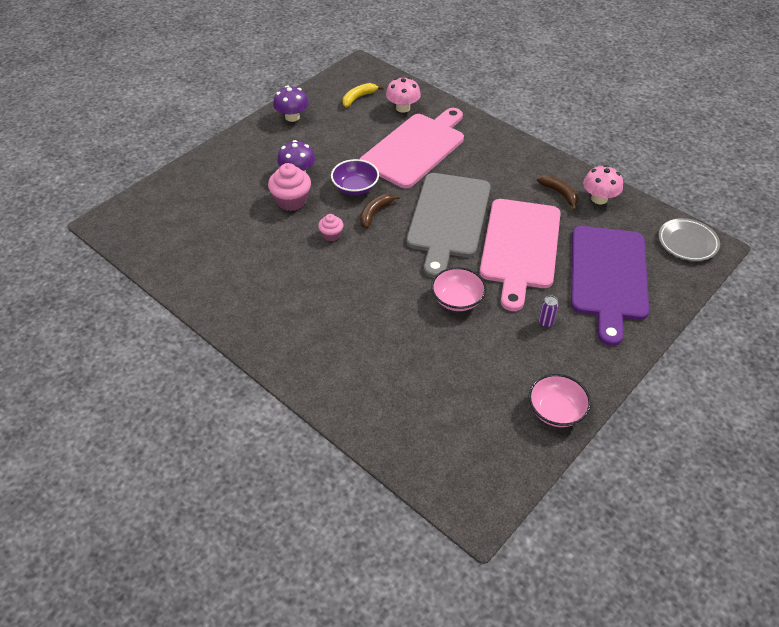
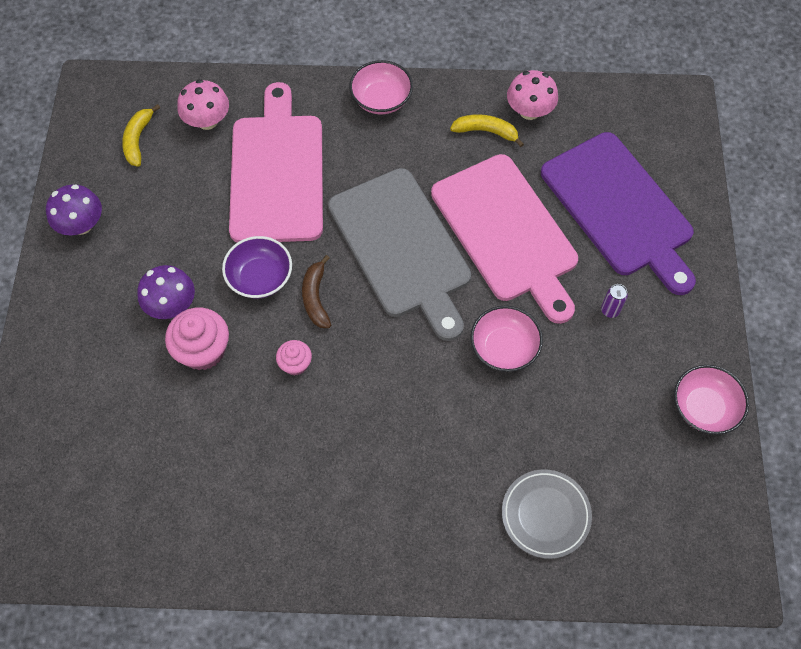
camera: 40 degrees left, 15 degrees up
(511, 147) = (381, 99): none -> pink bowl
(560, 194) = (486, 131): brown banana -> yellow banana
(687, 242) = (654, 111): grey plate -> grey plate (545, 515)

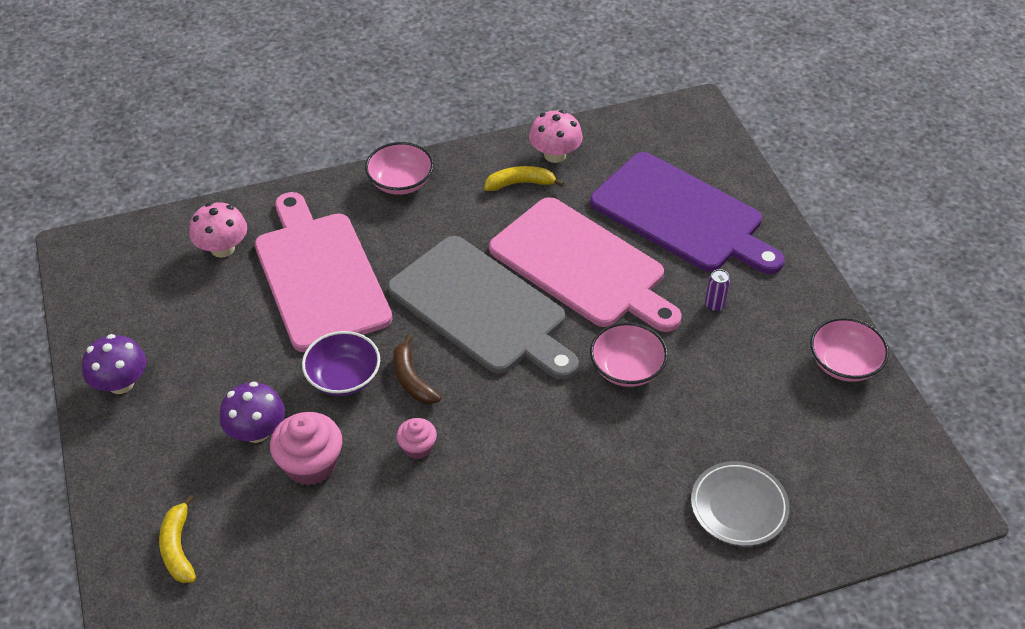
camera: 20 degrees left, 15 degrees down
(138, 140) = (152, 286): yellow banana -> yellow banana (178, 547)

